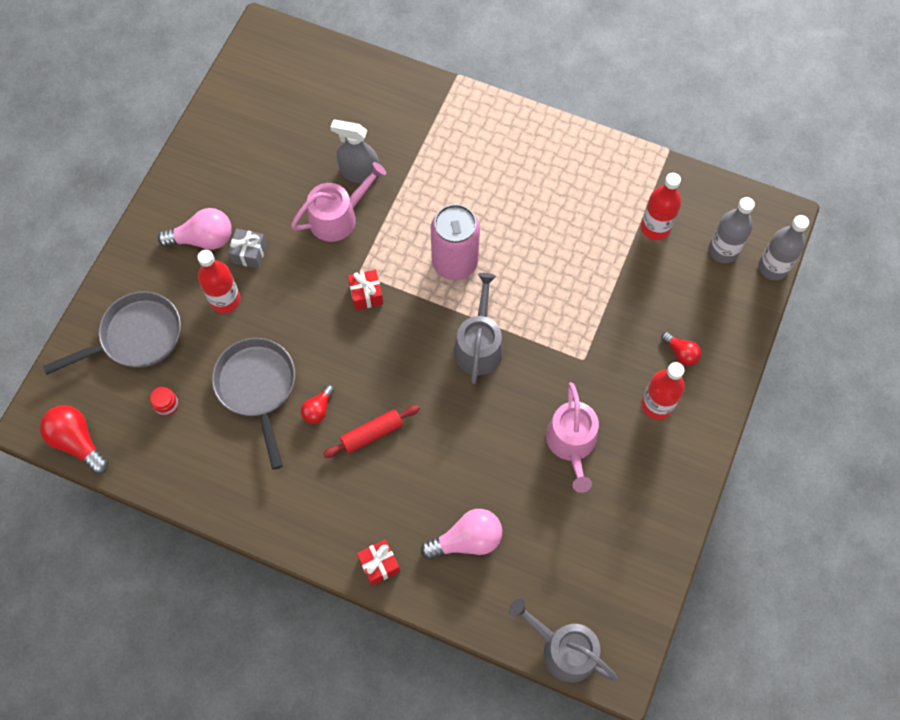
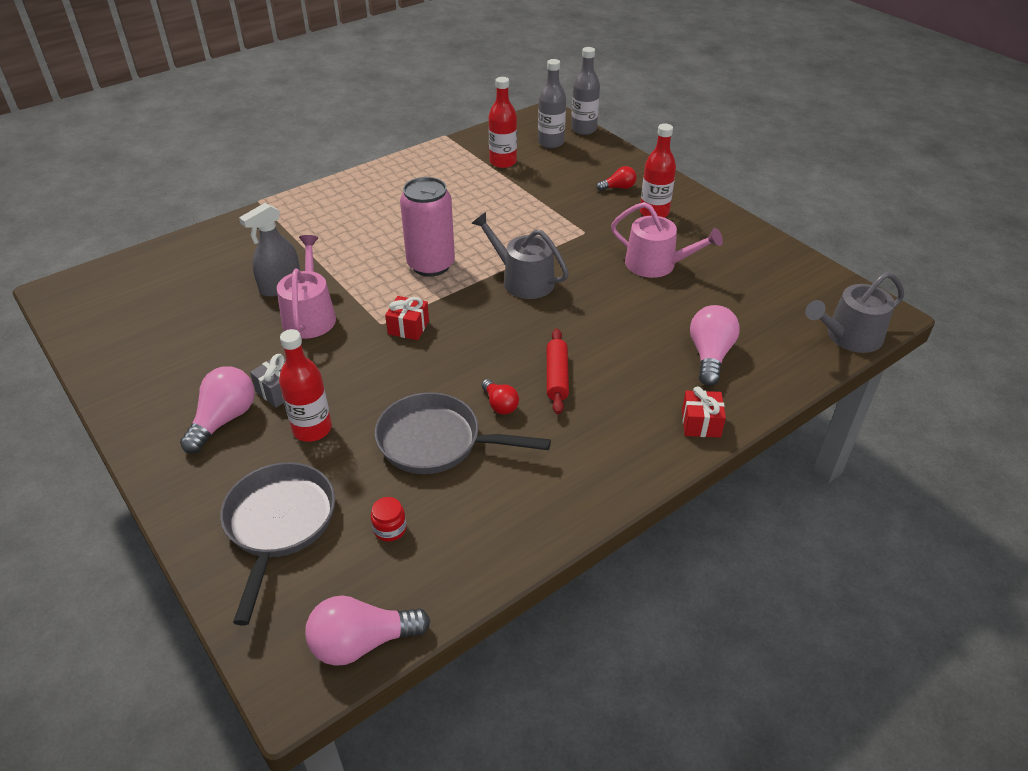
camera: 60 degrees left, 25 degrees down
(78, 442) = (362, 642): red light bulb -> pink light bulb

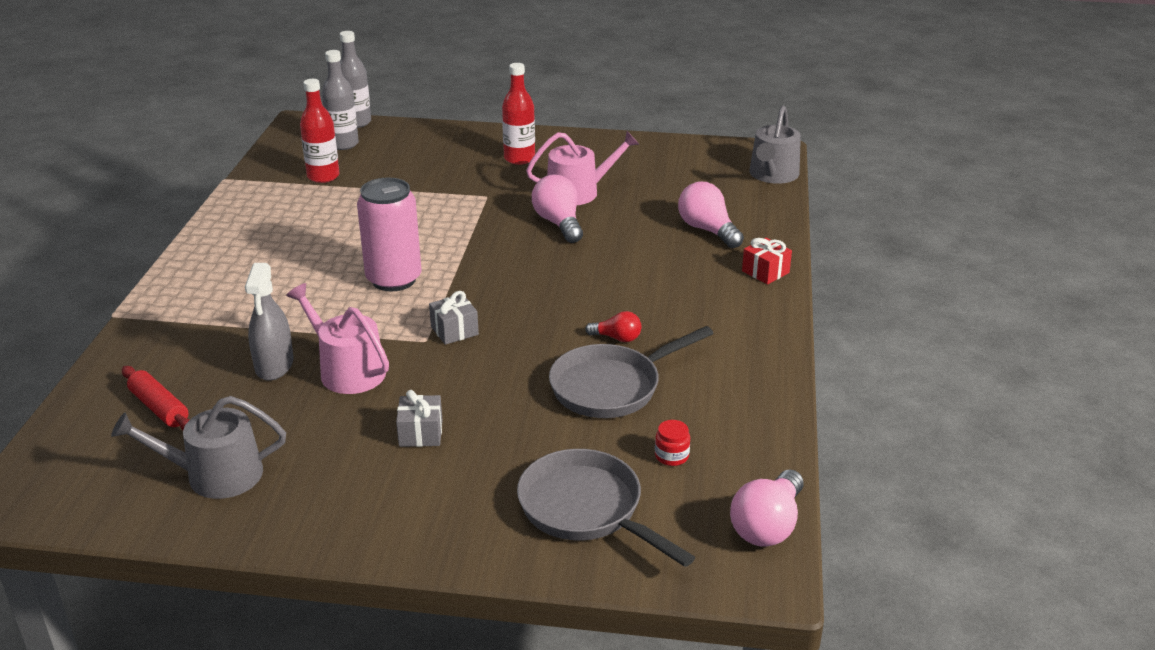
camera: 45 degrees left, 10 degrees down
(224, 420) = (408, 481): pink light bulb -> pink light bulb (559, 223)
(312, 429) = (499, 439): red bottle -> none
(408, 327) = (454, 331): red gift -> grey gift
(522, 280) = (493, 251): grey watering can -> grey watering can (214, 475)
(557, 377) = (628, 298): red rolling pin -> red rolling pin (159, 408)
(618, 188) = (461, 153): red light bulb -> none

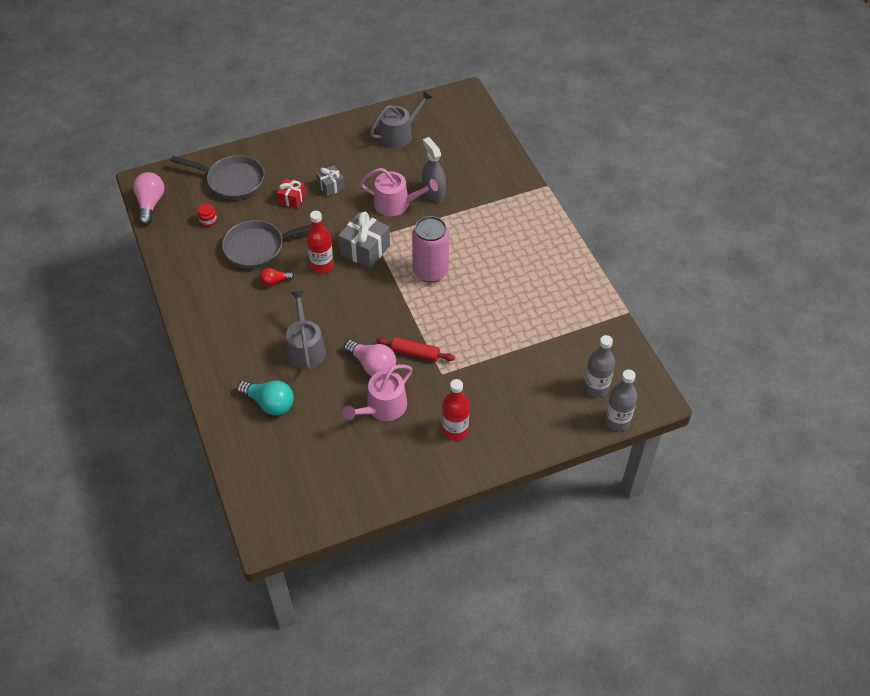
camera: 150 degrees right, 20 degrees up
(159, 408) = (459, 151): red rolling pin -> red rolling pin (415, 353)
(323, 176) = (568, 344): red bottle -> red bottle (322, 265)
(454, 331) = (365, 250): grey gift -> grey gift, size x1.70
(611, 387) = (258, 248): grey pan -> grey pan turned 135 degrees counterclockwise
(707, 230) = (270, 403): pink light bulb -> turquoise light bulb
(765, 272) = (213, 375): red gift -> red gift (292, 199)
(772, 175) = (251, 499): grey watering can -> grey watering can (305, 348)

